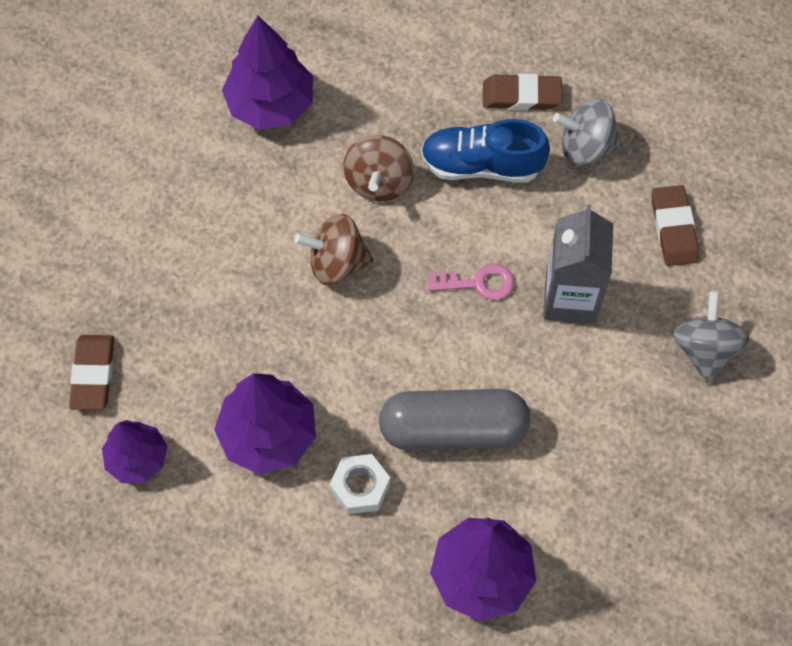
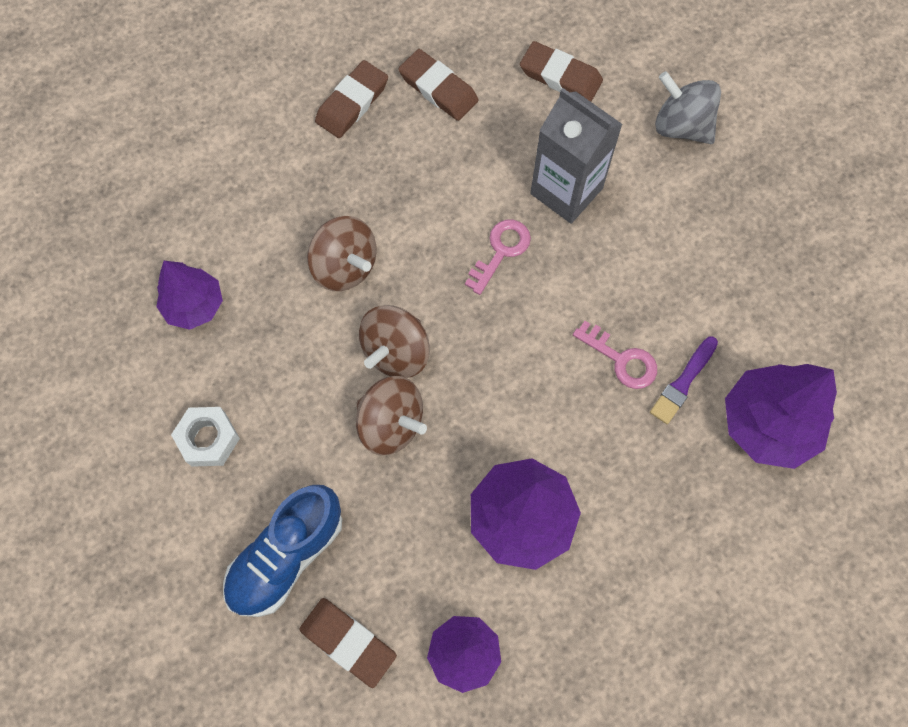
camera: 55 degrees left, 5 degrees up
(270, 104) = (194, 306): purple tree -> purple tree, size x0.64
(277, 296) = (391, 423): none -> brown spinning top
(360, 487) = (624, 471): white nut -> white nut (208, 439)
(453, 429) = (621, 359): grey capsule -> pink key
(469, 488) = (683, 382): none -> purple brush
(481, 165) = (393, 176): blue shoe -> blue shoe (286, 556)
(585, 147) = (438, 88): grey spinning top -> brown eraser

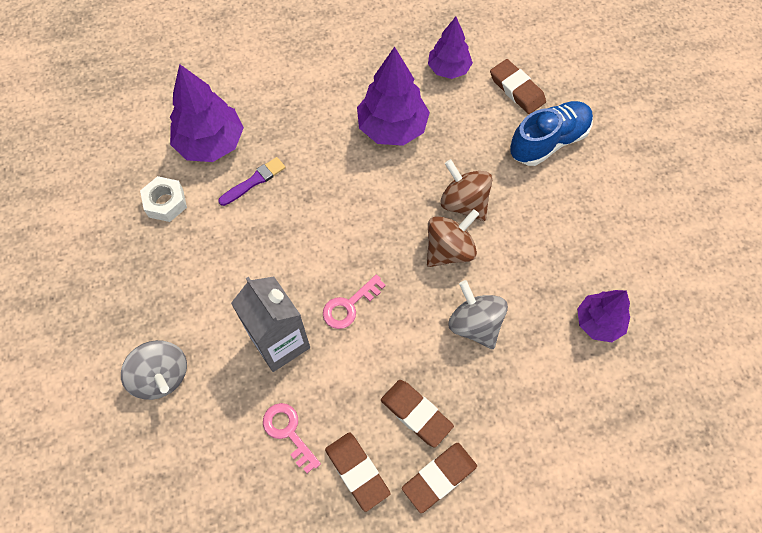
camera: 165 degrees left, 5 degrees down
(208, 439) = (594, 223): white nut -> white nut (166, 203)
(345, 266) = (475, 324): brown spinning top -> grey spinning top
(560, 76) = (243, 454): brown eraser -> brown eraser (416, 414)
(621, 359) = (290, 206): pink key -> pink key (288, 432)

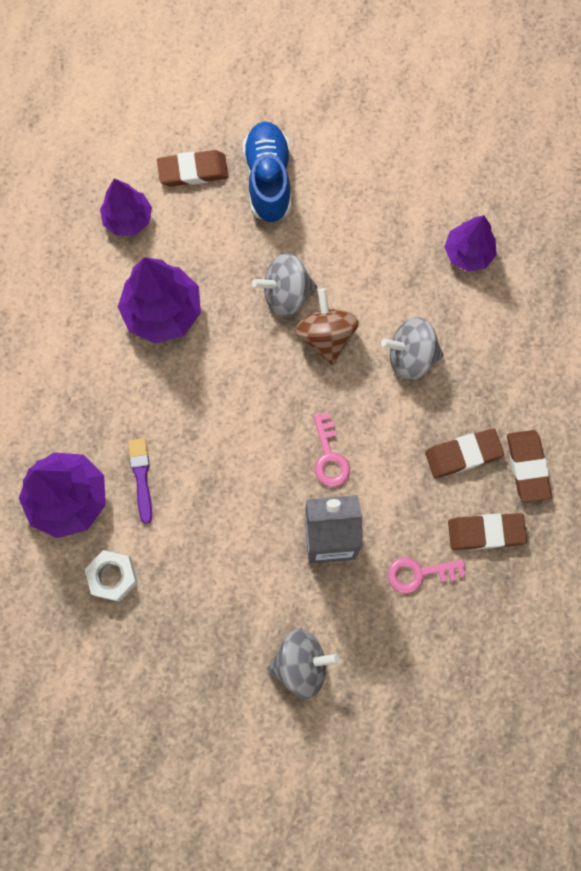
camera: 60 degrees left, 10 degrees up
(464, 203) = (286, 294): brown spinning top -> grey spinning top

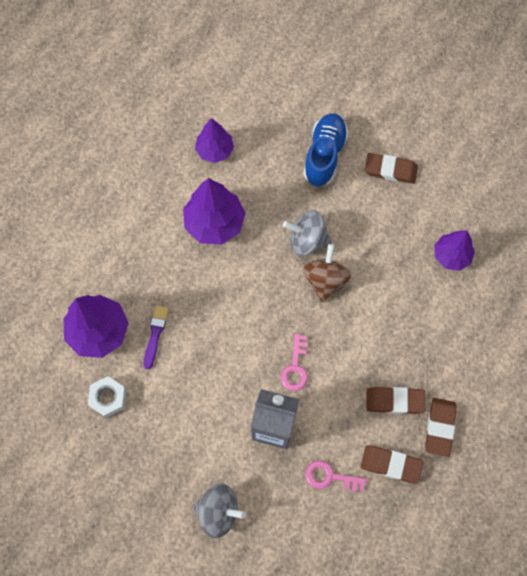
camera: 20 degrees right, 5 degrees down
(193, 171) = (273, 132): brown eraser -> brown eraser (390, 170)
(410, 357) = (381, 316): grey spinning top -> none

